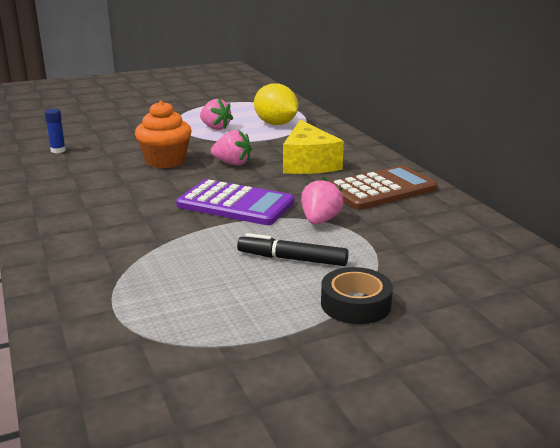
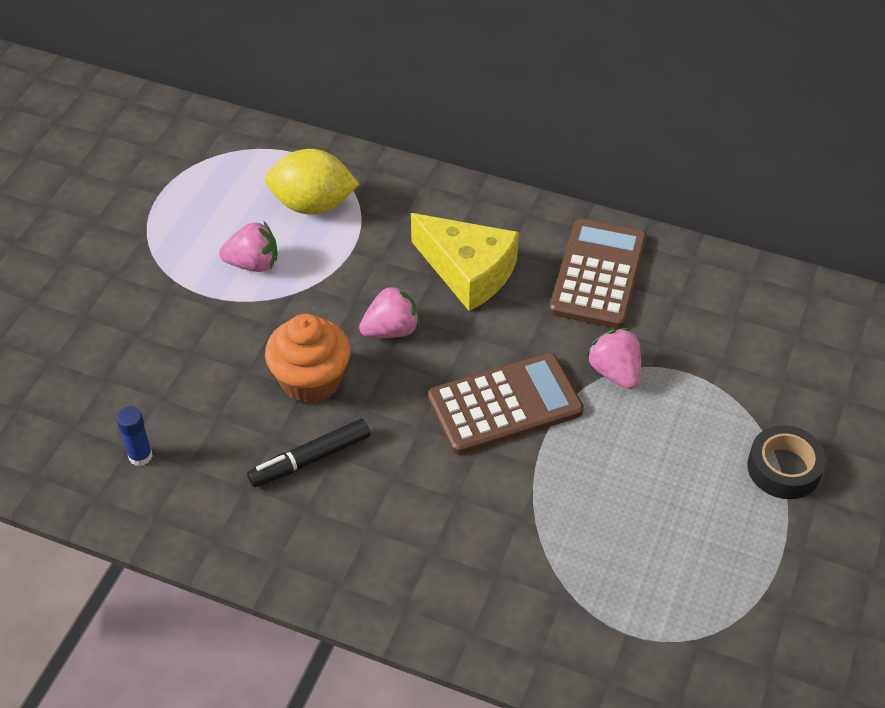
camera: 45 degrees left, 25 degrees up
(235, 204) = (505, 404): purple calculator -> brown calculator
(292, 259) = (668, 450): black marker -> black marker (310, 459)

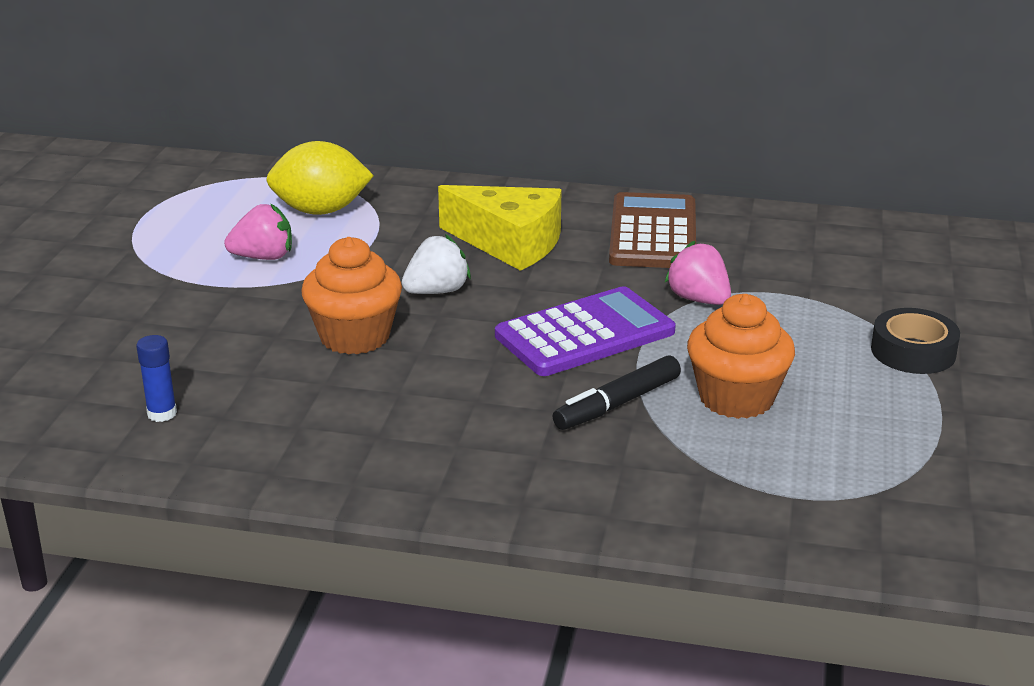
camera: 10 degrees left, 20 degrees down
(310, 459) = (370, 396): black marker -> black marker (617, 404)
(391, 330) = (436, 291): pink strawberry -> white strawberry
(505, 404) = (585, 334): brown calculator -> purple calculator
(612, 506) = (736, 398): none -> orange cupcake

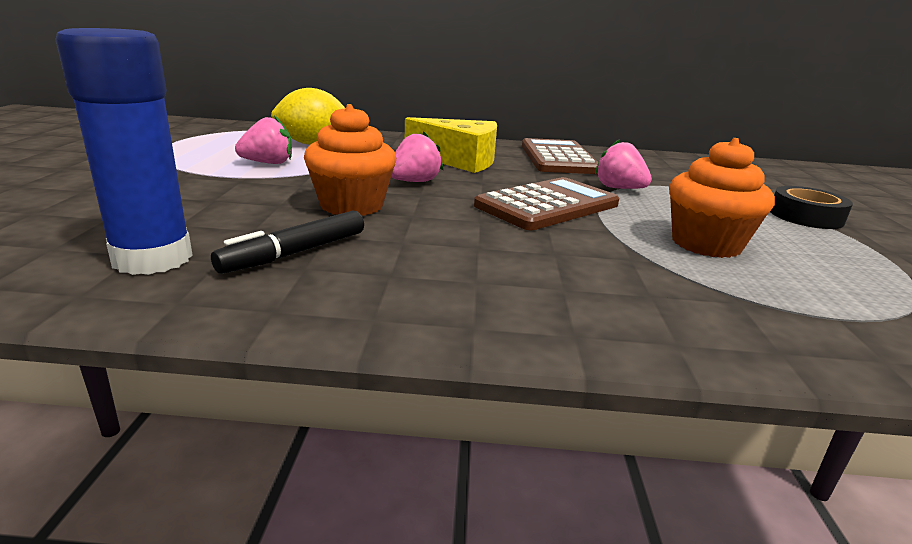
camera: 10 degrees left, 5 degrees down
(162, 413) = (152, 259): blue glue stick -> blue glue stick, size x2.31
(436, 291) = (414, 182): white strawberry -> pink strawberry
(585, 334) = (547, 205): purple calculator -> brown calculator
(617, 404) = (608, 248): black marker -> black marker (295, 253)

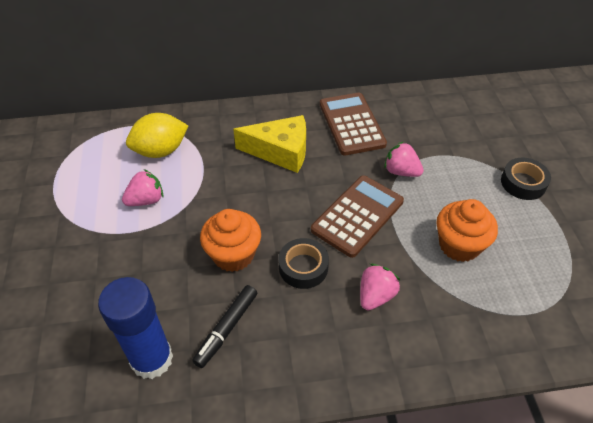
camera: 10 degrees left, 25 degrees up
(414, 182) = (260, 203): pink strawberry -> pink strawberry (376, 296)
(449, 227) = (303, 267): none -> black tape

